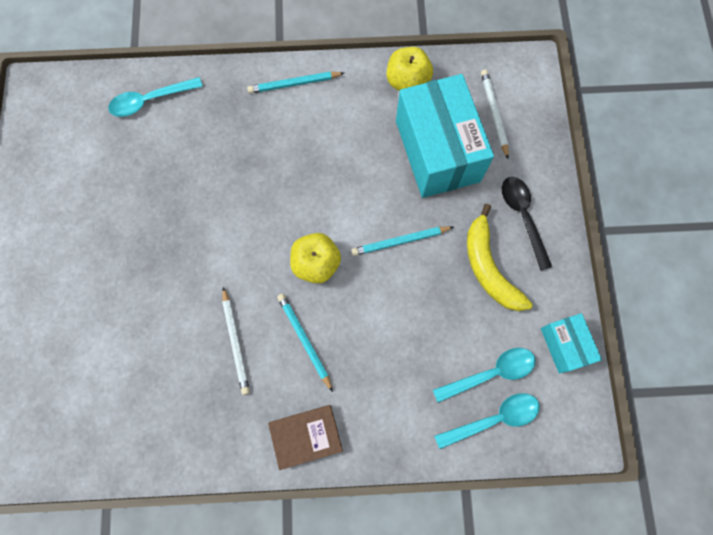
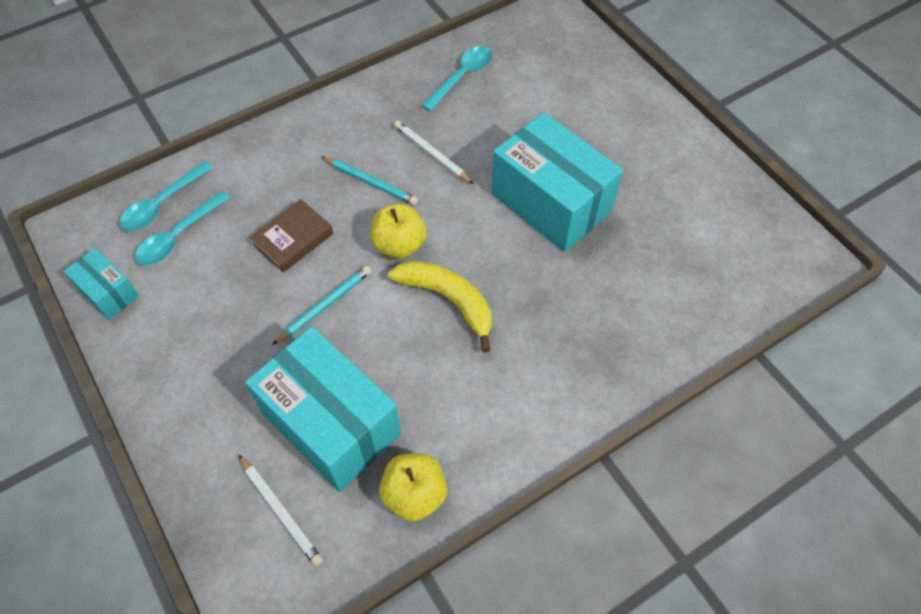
camera: 150 degrees right, 15 degrees down
(150, 100) = (690, 310): turquoise spoon -> turquoise spoon (461, 77)
(175, 237) = (550, 203): none -> turquoise box
(294, 84) = (550, 415): turquoise pencil -> none
(306, 436) = (327, 122): brown book -> brown book (293, 239)
(488, 267) = (216, 326): yellow banana -> yellow banana (449, 300)
(523, 217) = (195, 398): black spoon -> none

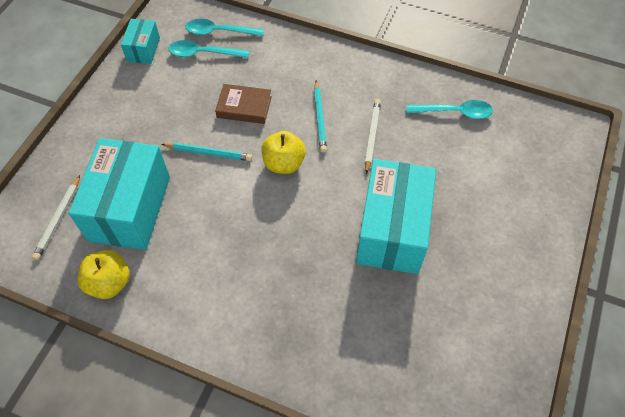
camera: 55 degrees right, 0 degrees up
(449, 300) = (262, 216): yellow banana -> none

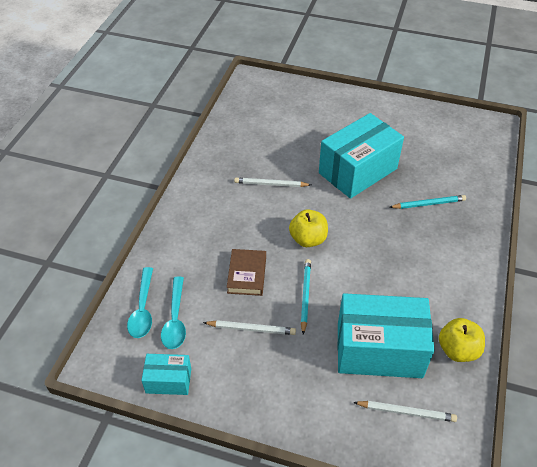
camera: 95 degrees left, 10 degrees down
(180, 107) = (251, 329): none -> white pencil
(320, 118) = (255, 218): turquoise pencil -> turquoise pencil (428, 204)
(392, 230) = (358, 171): turquoise box -> turquoise box turned 45 degrees counterclockwise
(454, 112) = (241, 137): turquoise spoon -> none

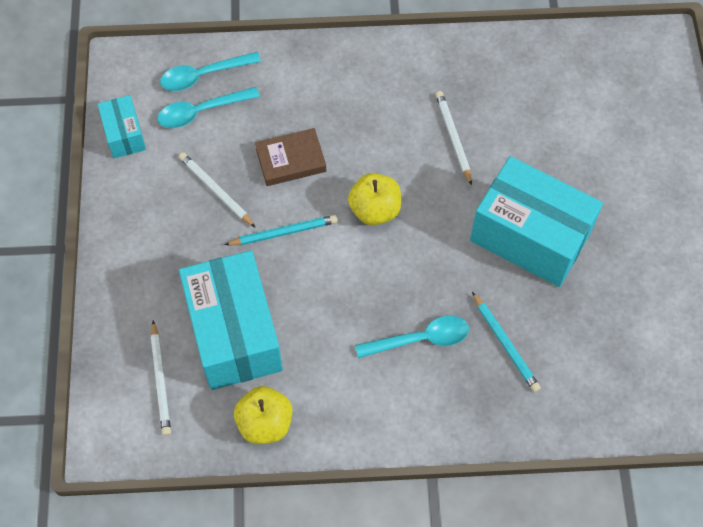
camera: 70 degrees right, 15 degrees up
(251, 329) = (216, 190): white pencil -> white pencil turned 150 degrees clockwise
(414, 244) = (420, 339): none -> turquoise spoon

